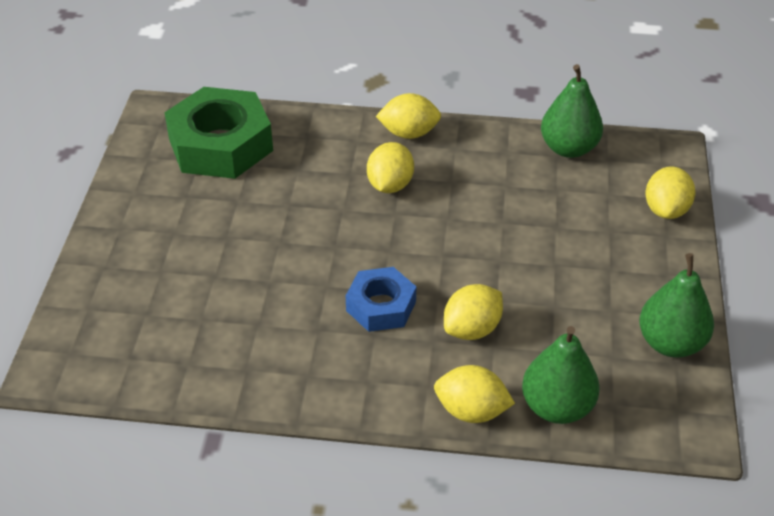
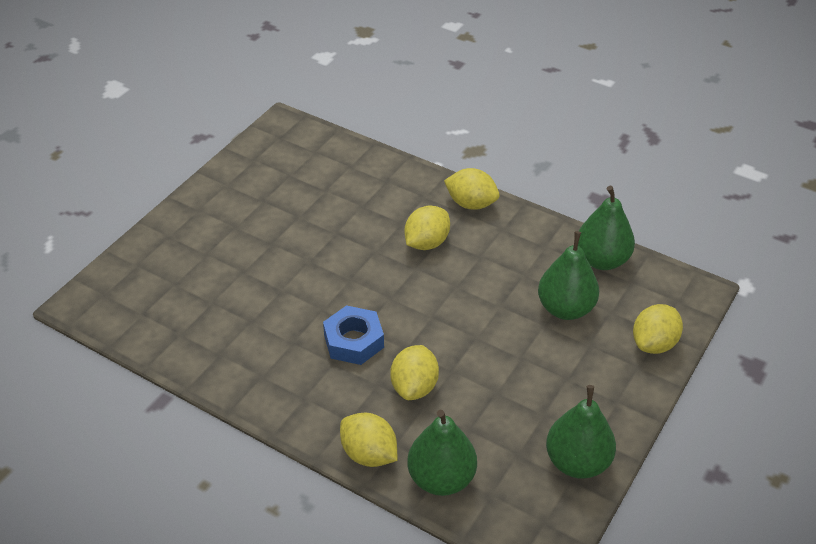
camera: 25 degrees right, 0 degrees up
(220, 145) = (314, 167): green nut -> none
(472, 329) = (414, 387): yellow lemon -> yellow lemon turned 60 degrees counterclockwise
(565, 204) = (565, 308): none -> green pear

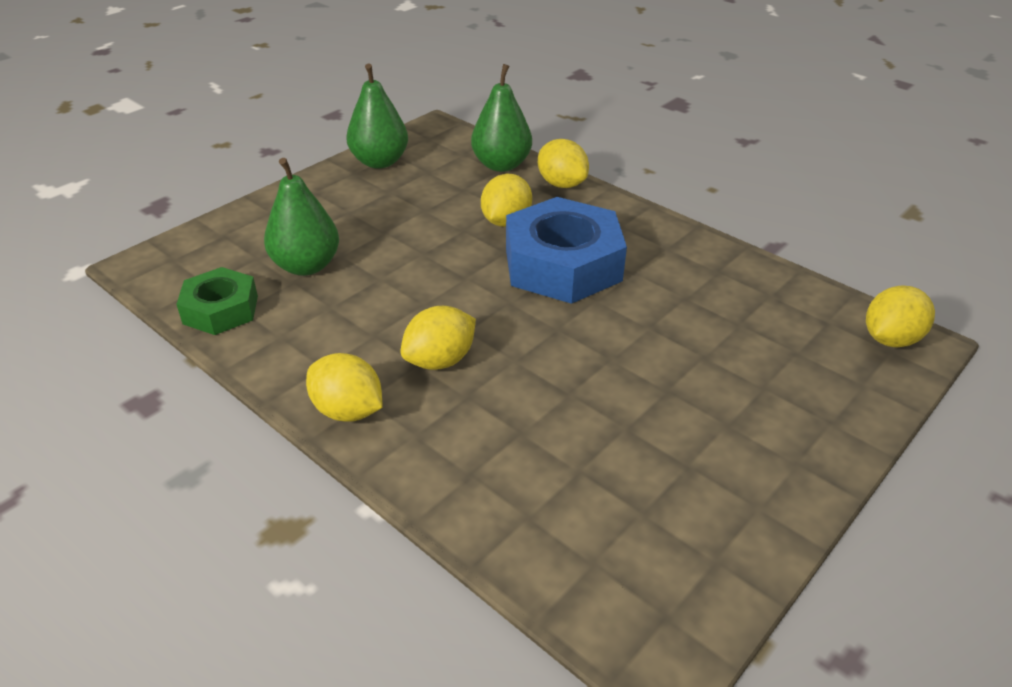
camera: 170 degrees left, 5 degrees down
(353, 341) = (563, 264): blue nut -> blue nut, size x1.74
(601, 260) = (221, 310): green pear -> green nut
(654, 343) = (238, 226): yellow lemon -> yellow lemon (890, 339)

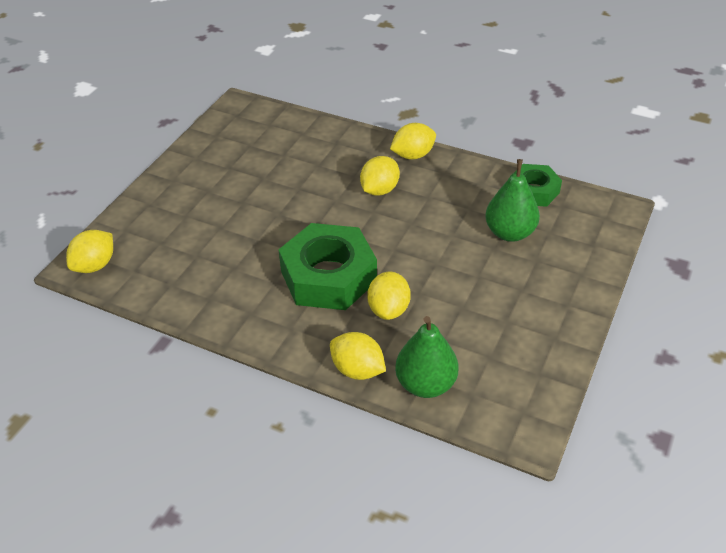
camera: 165 degrees right, 5 degrees up
(348, 411) = (413, 155): yellow lemon -> yellow lemon turned 45 degrees counterclockwise
(379, 162) = (543, 358): green pear -> none
(563, 264) = (328, 276): blue nut -> green nut

